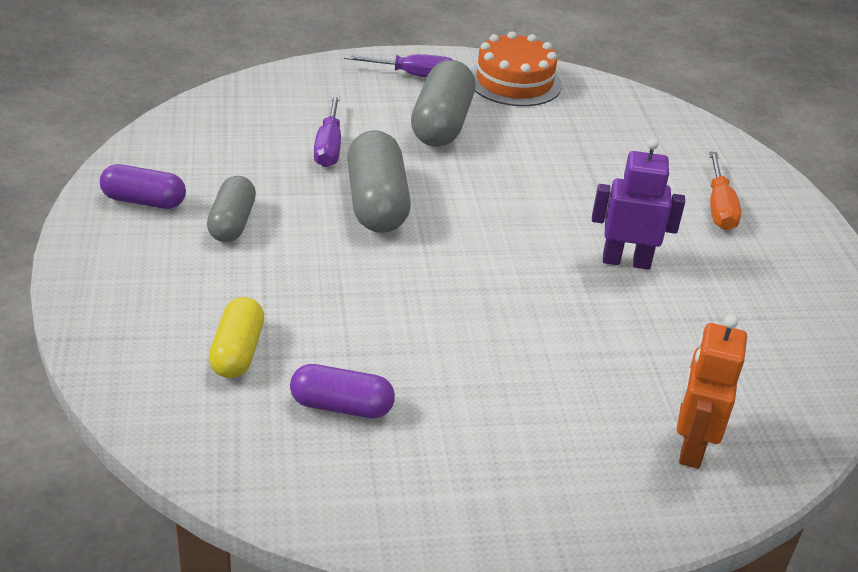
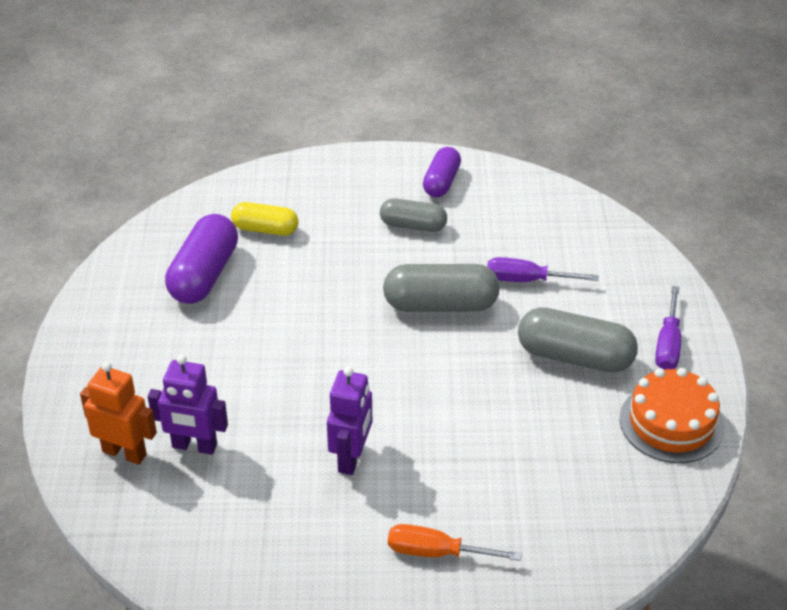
camera: 100 degrees right, 5 degrees up
(341, 406) = (204, 275): purple capsule -> purple capsule, size x1.59
(656, 383) = (194, 446): none -> purple robot

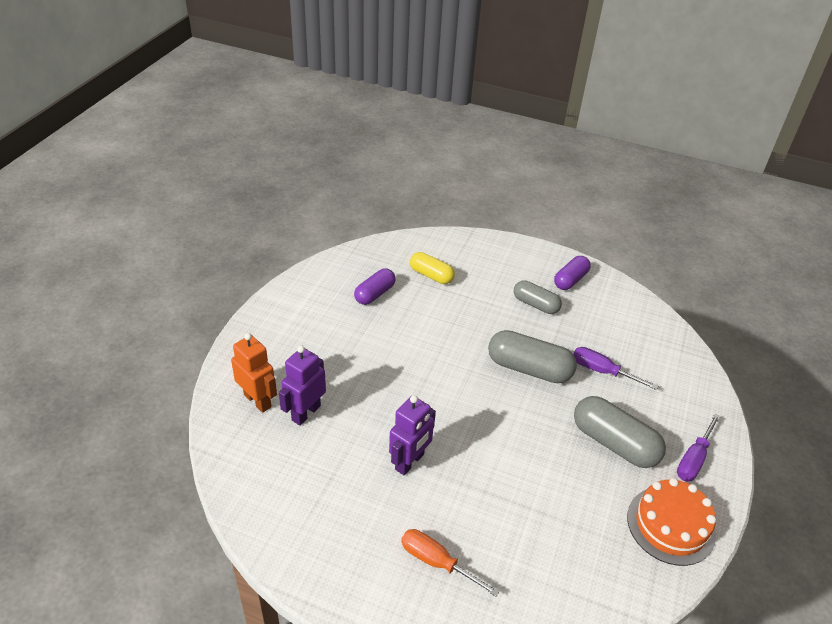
camera: 20 degrees right, 0 degrees up
(194, 446) = (306, 413): purple robot -> purple robot turned 90 degrees clockwise
(204, 275) = (375, 294): purple capsule -> purple capsule, size x0.63

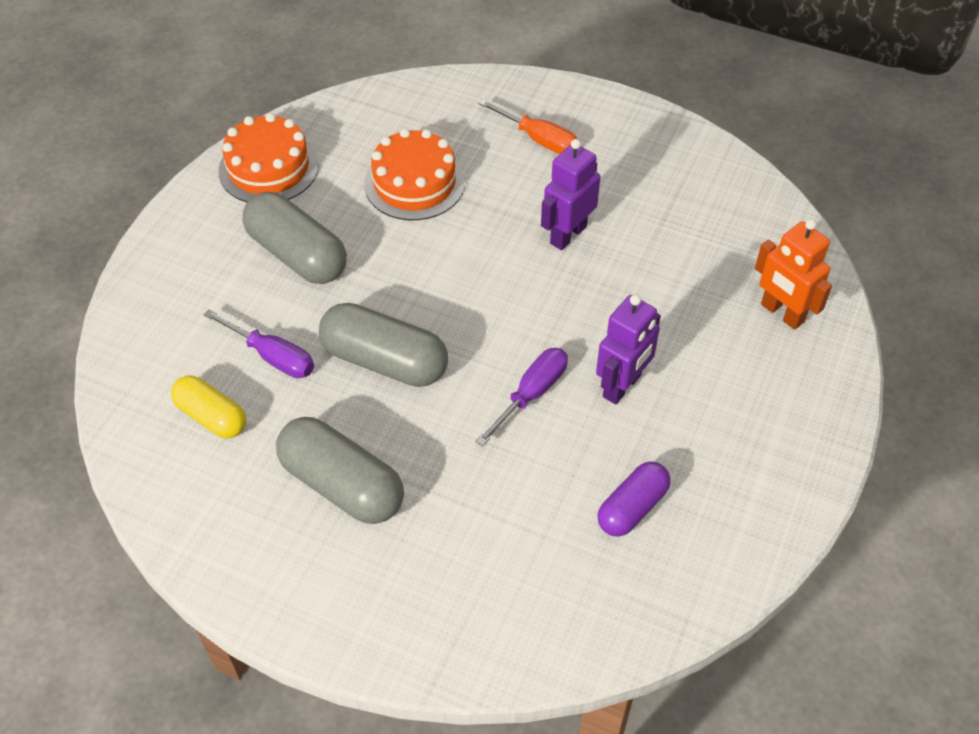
camera: 175 degrees left, 10 degrees up
(306, 413) = (711, 296): purple robot -> purple robot (622, 386)
(431, 275) = (527, 554): yellow capsule -> yellow capsule (211, 416)
(535, 304) = (342, 484): grey capsule -> grey capsule, size x1.59
(541, 510) = (414, 183): none -> orange cake
(570, 280) = (259, 544): purple capsule -> none
(694, 459) = (201, 235): purple screwdriver -> purple screwdriver (531, 394)

